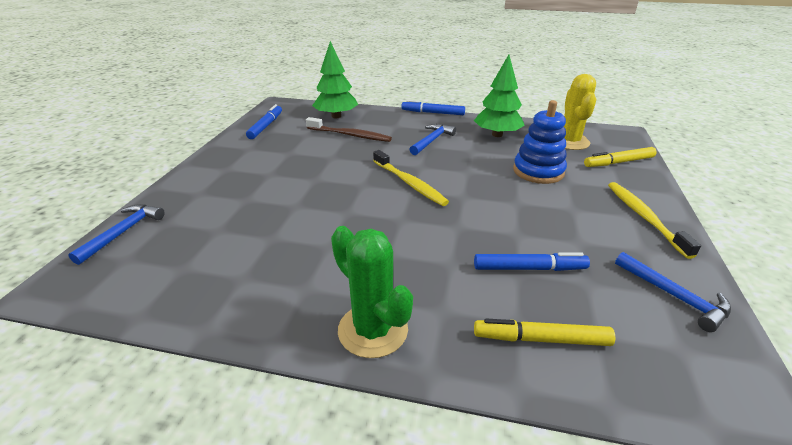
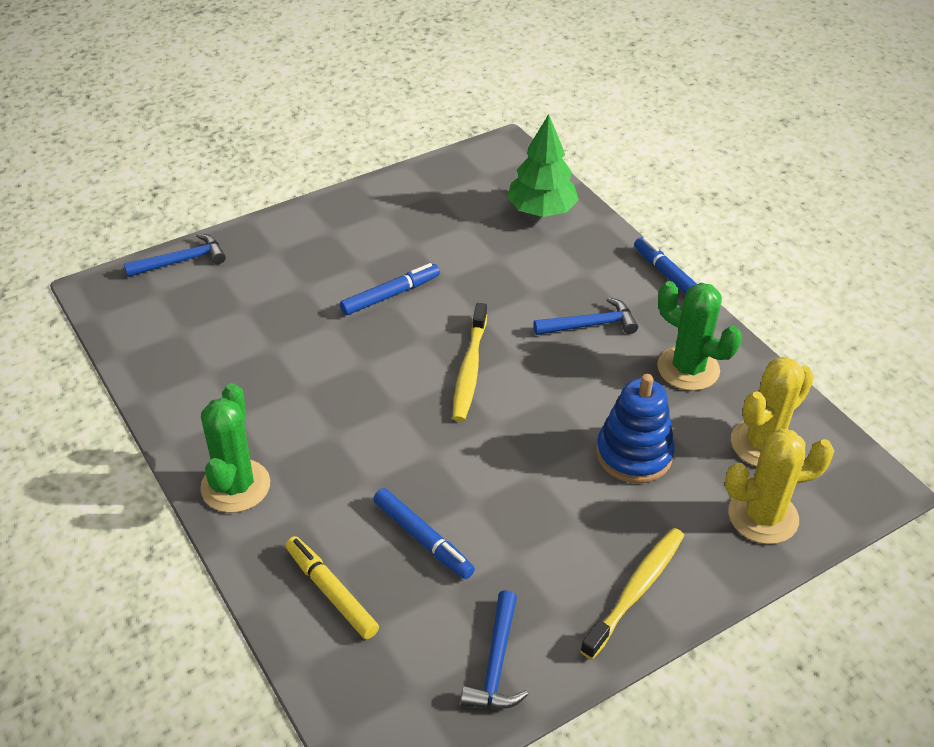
camera: 45 degrees right, 10 degrees up
(266, 126) = (443, 182): blue marker -> blue marker (390, 295)
(350, 135) = (512, 255): brown toothbrush -> none
(497, 135) = (688, 369): green tree -> green cactus
(618, 162) = (763, 516): yellow marker -> yellow cactus

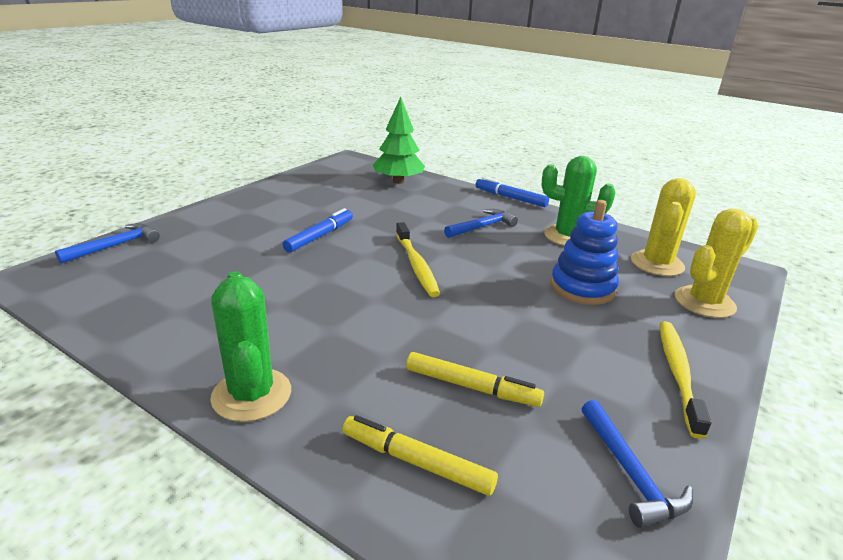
camera: 25 degrees left, 15 degrees down
(423, 539) = (471, 387): blue marker -> yellow marker

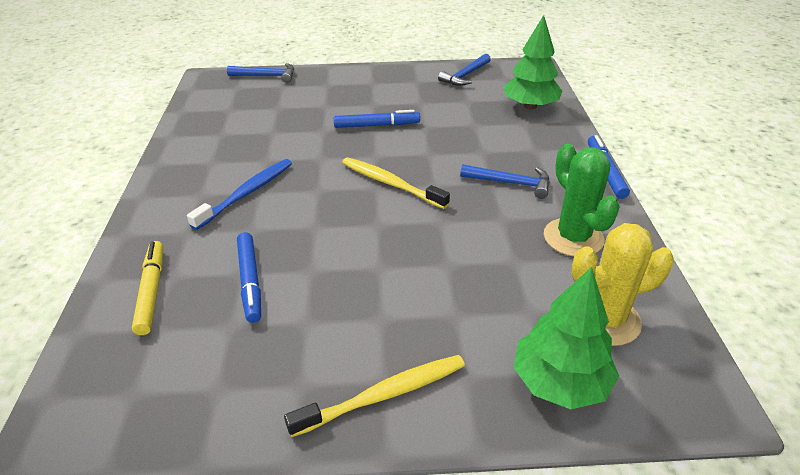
camera: 55 degrees right, 10 degrees up
(251, 395) = (166, 201): green cactus -> none
(321, 337) = (247, 193): none -> blue toothbrush
(416, 265) = (390, 183): yellow toothbrush -> yellow toothbrush turned 90 degrees clockwise
(471, 387) = (250, 281): yellow marker -> blue marker
(582, 288) = (473, 284): blue stacking toy -> none
(630, 473) = (212, 401): blue hammer -> blue hammer (465, 76)
(704, 302) = (559, 382): yellow cactus -> green tree

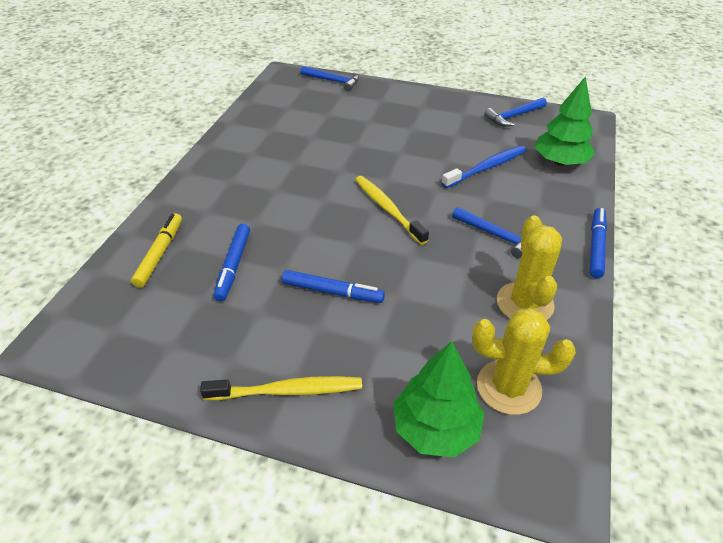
camera: 20 degrees right, 5 degrees up
(247, 193) = (266, 189): blue toothbrush -> blue toothbrush (486, 167)
(376, 125) = (404, 150): blue marker -> blue marker (332, 292)
(573, 238) = (524, 303): green cactus -> yellow cactus

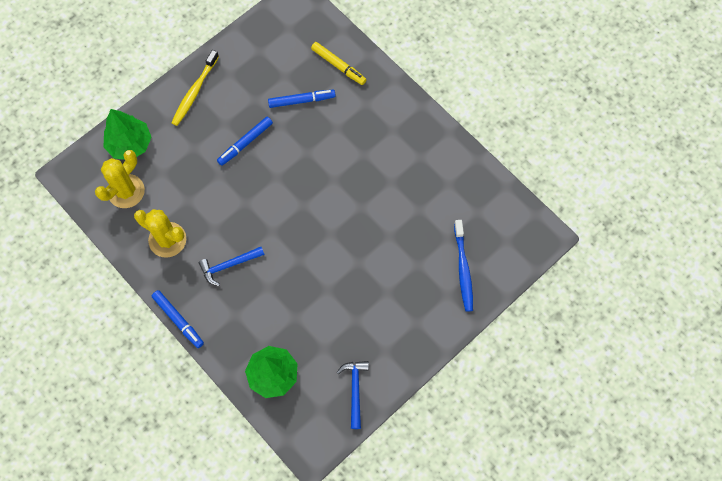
camera: 120 degrees right, 25 degrees up
(233, 266) = (301, 100): blue marker -> blue marker turned 135 degrees clockwise
(333, 81) = (505, 272): blue hammer -> none
(388, 209) = (298, 214): yellow toothbrush -> none
(486, 167) = (300, 313): blue toothbrush -> blue toothbrush (463, 269)

